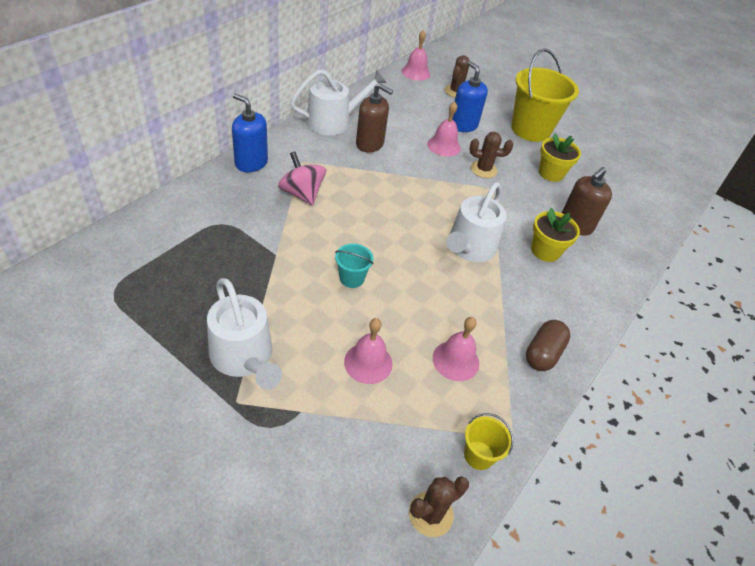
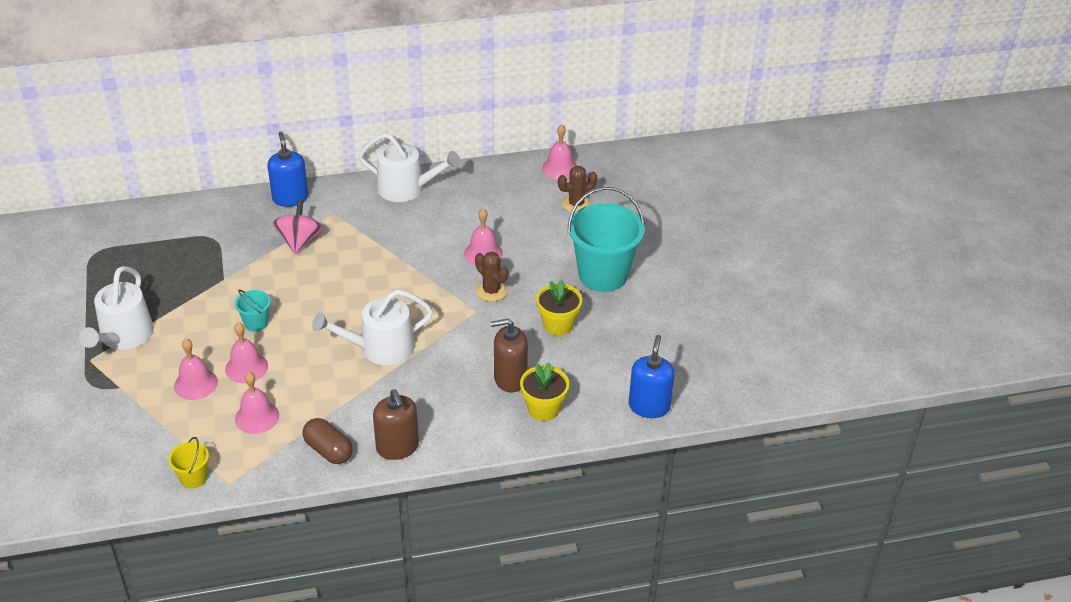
camera: 45 degrees right, 5 degrees down
(370, 144) = (413, 222): brown soap dispenser -> brown soap dispenser (397, 447)
(392, 321) = (246, 367): none -> pink bell
(430, 514) = (123, 487): brown cactus -> none
(463, 125) = (532, 241): blue soap dispenser -> blue soap dispenser (649, 406)
(530, 129) = (603, 275): yellow bucket -> turquoise bucket
(543, 353) = (328, 450): brown capsule -> brown capsule turned 60 degrees clockwise
(545, 251) = (445, 384): yellow flower pot -> yellow flower pot (543, 408)

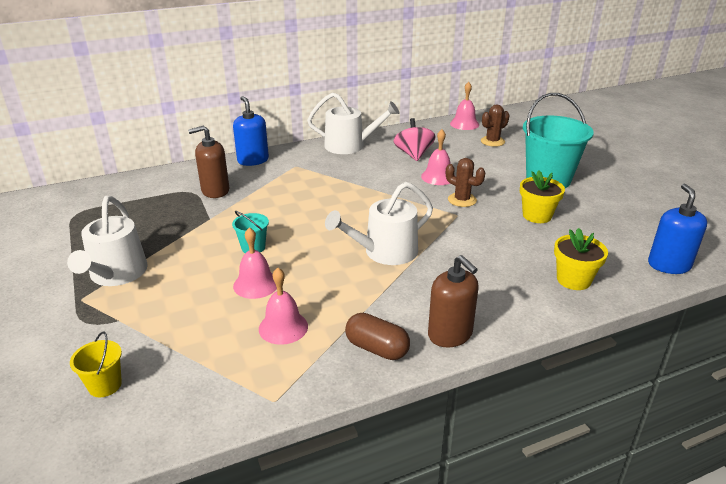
camera: 10 degrees left, 10 degrees down
(193, 478) = (228, 402): yellow bucket -> yellow bucket (105, 385)
(195, 384) = (205, 305): pink bell -> none
(299, 241) = (272, 186): pink spinning top -> pink spinning top (413, 154)
(510, 378) = (524, 260): brown soap dispenser -> brown soap dispenser (215, 191)

